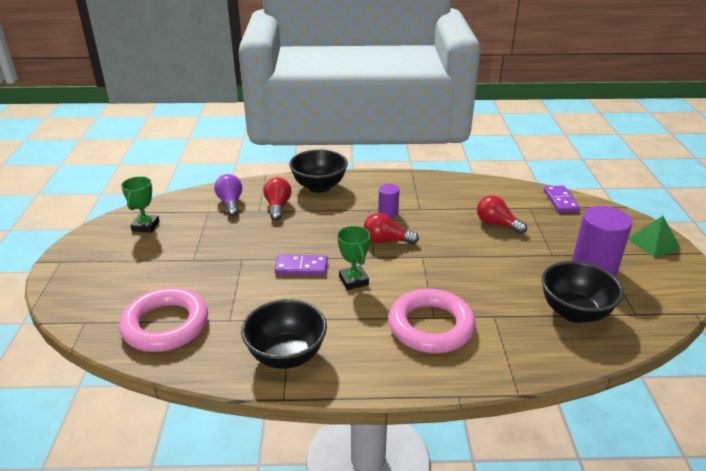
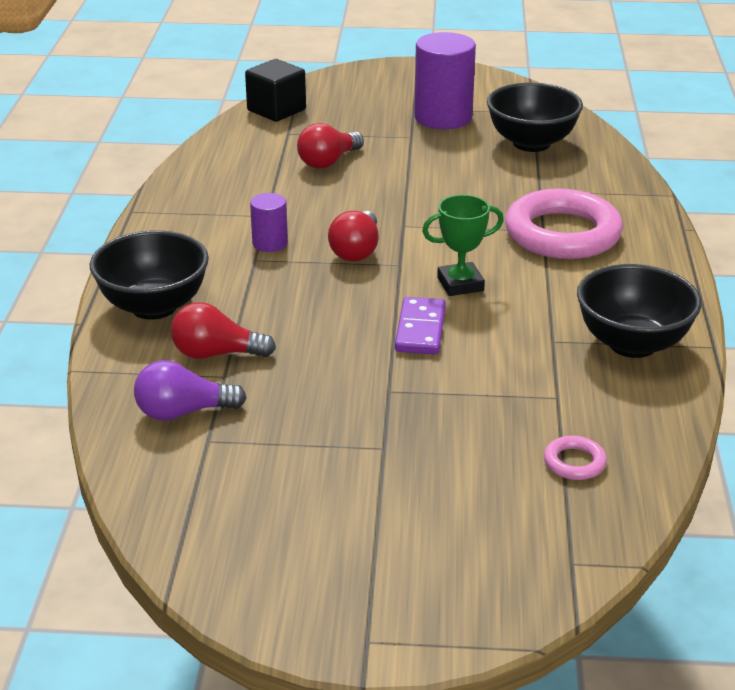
camera: 85 degrees left, 0 degrees up
(145, 226) = (247, 525): green trophy -> none
(165, 325) = (574, 462): pink ring -> pink ring, size x0.42
(560, 201) = (276, 110): purple domino -> black cube
(653, 243) = (394, 75): green pyramid -> none

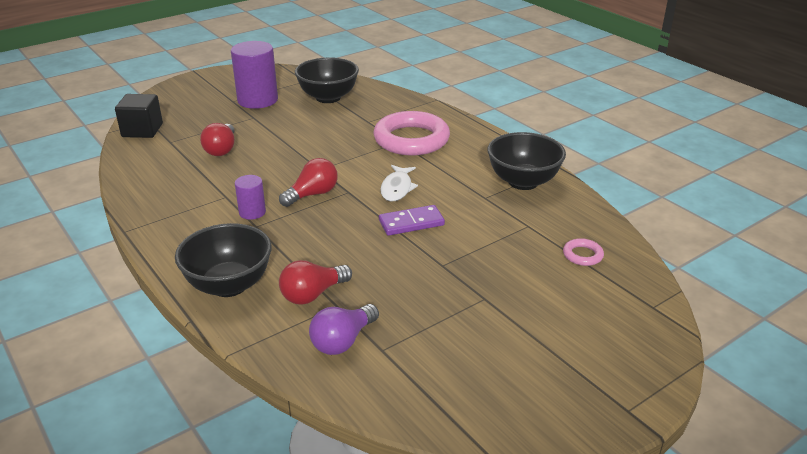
camera: 40 degrees left, 0 degrees up
(356, 251) = (312, 194): red light bulb -> red light bulb turned 105 degrees counterclockwise
(420, 329) = (411, 223): purple domino -> purple domino turned 75 degrees counterclockwise
(460, 284) = (397, 188): green trophy -> white fish

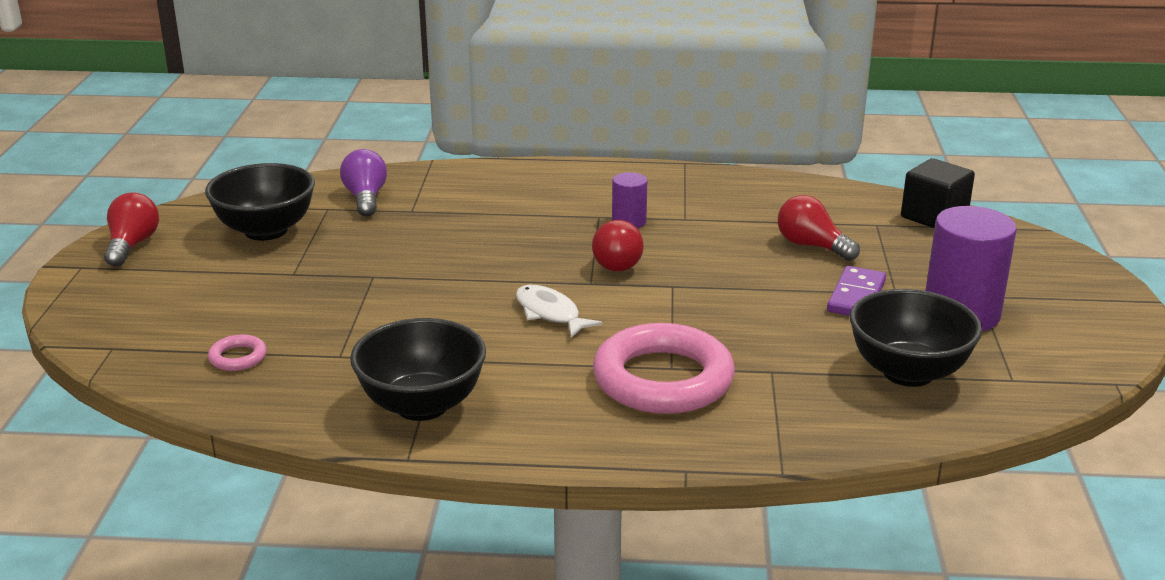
camera: 130 degrees right, 5 degrees down
(229, 285) = (519, 180): black bowl -> black bowl (266, 231)
(312, 294) = (444, 206): red light bulb -> red light bulb (132, 245)
(411, 223) = (467, 291): purple domino -> purple domino (856, 296)

